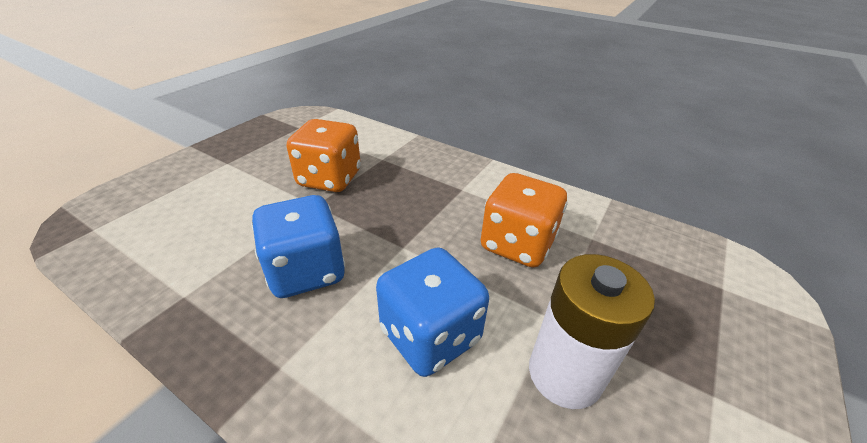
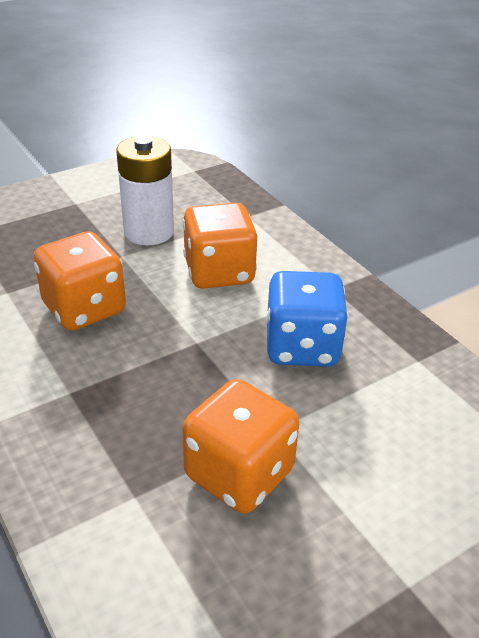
camera: 155 degrees left, 0 degrees up
(430, 335) = (219, 272): blue dice -> orange dice

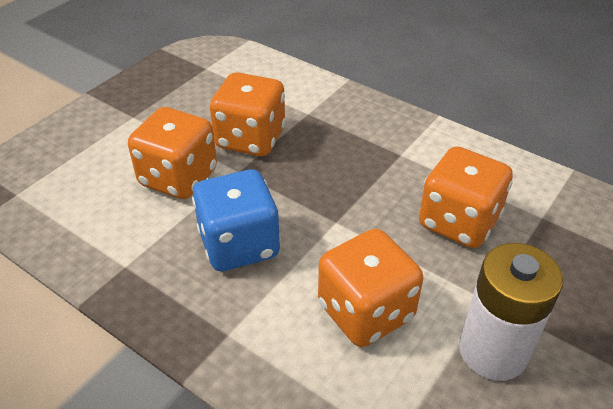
camera: 160 degrees right, 5 degrees up
(351, 442) = (178, 178): none -> orange dice

